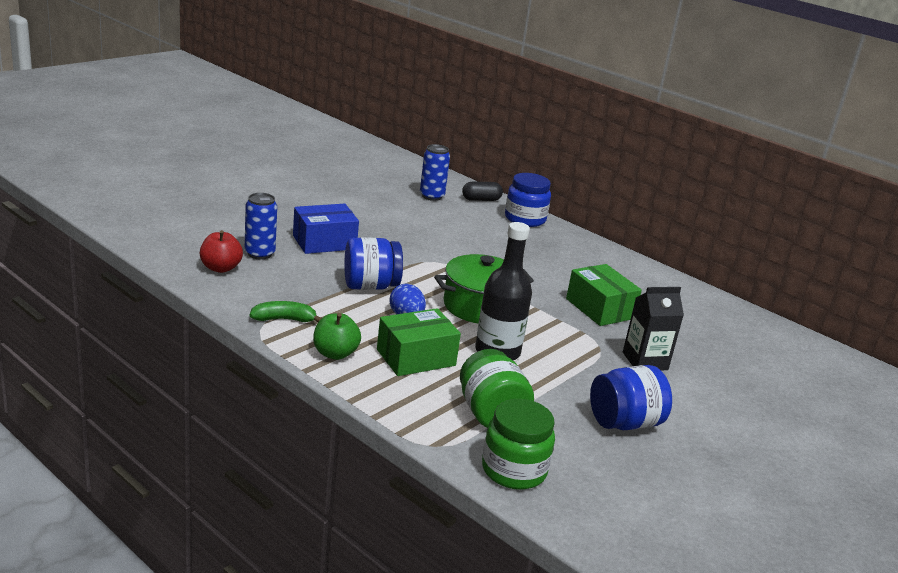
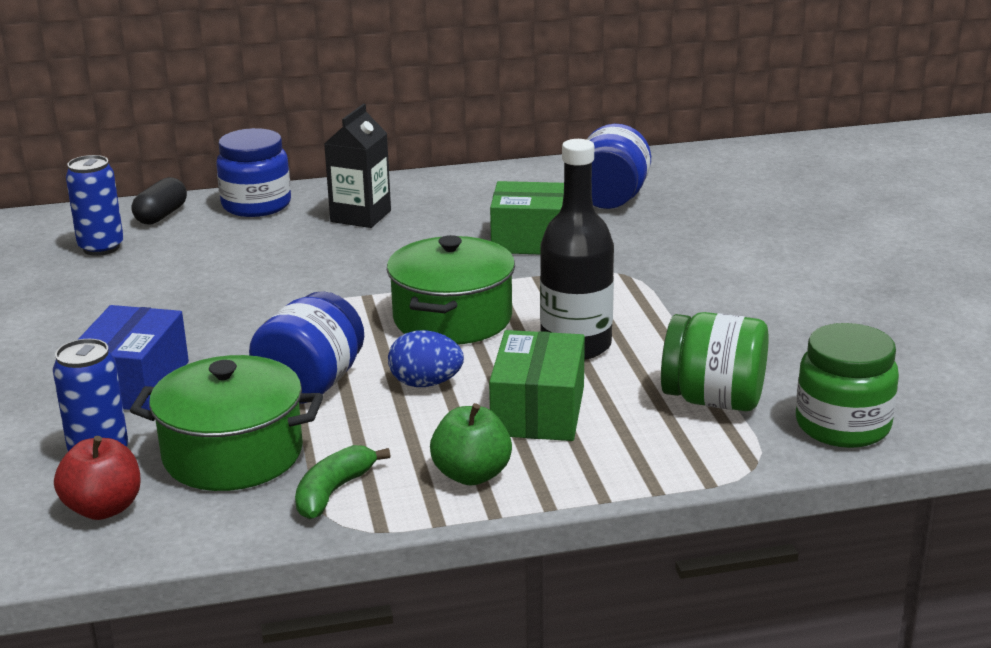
camera: 50 degrees left, 0 degrees up
(290, 284) = (233, 454): none -> green pot
(624, 423) = (792, 318): blue jar -> blue jar (611, 199)
(645, 361) = (676, 257): black carton -> black carton (360, 216)

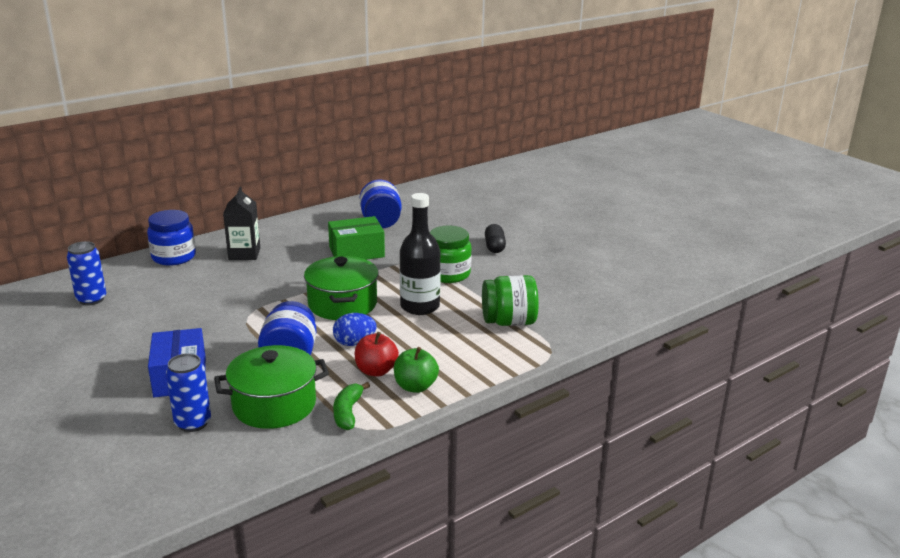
camera: 25 degrees left, 0 degrees up
(103, 508) = (220, 452): red apple -> red apple (376, 371)
(161, 215) = (116, 273): black capsule -> black capsule (494, 247)
(538, 411) = (425, 345): green box -> none
(842, 426) = (577, 322): green jar -> green jar (448, 274)

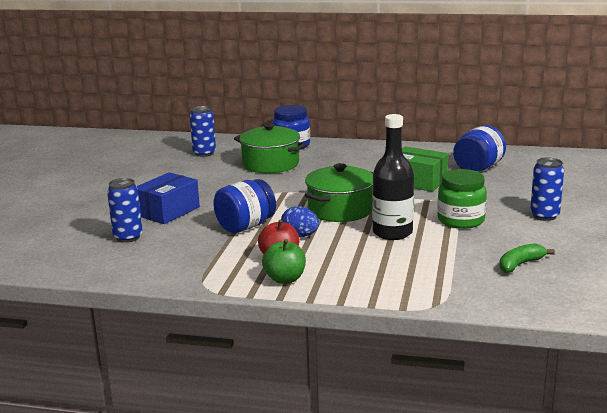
camera: 50 degrees right, 5 degrees down
(244, 254) = (337, 157): black carton -> none
(274, 405) = (184, 248): green pot -> green pot (270, 164)
(348, 412) = (214, 273): green banana -> green banana (520, 264)
(494, 247) = (544, 216): black capsule -> blue can
(509, 322) = (442, 271): green jar -> none

